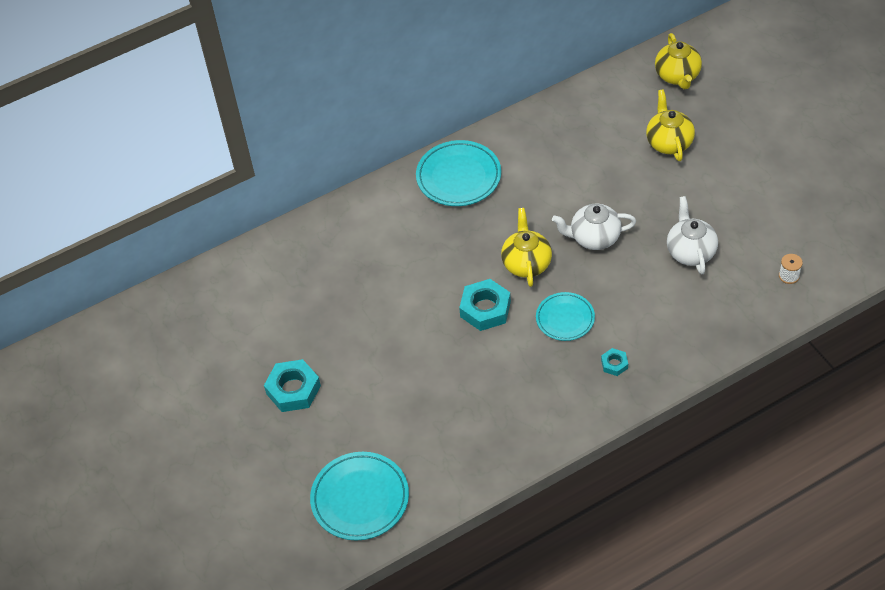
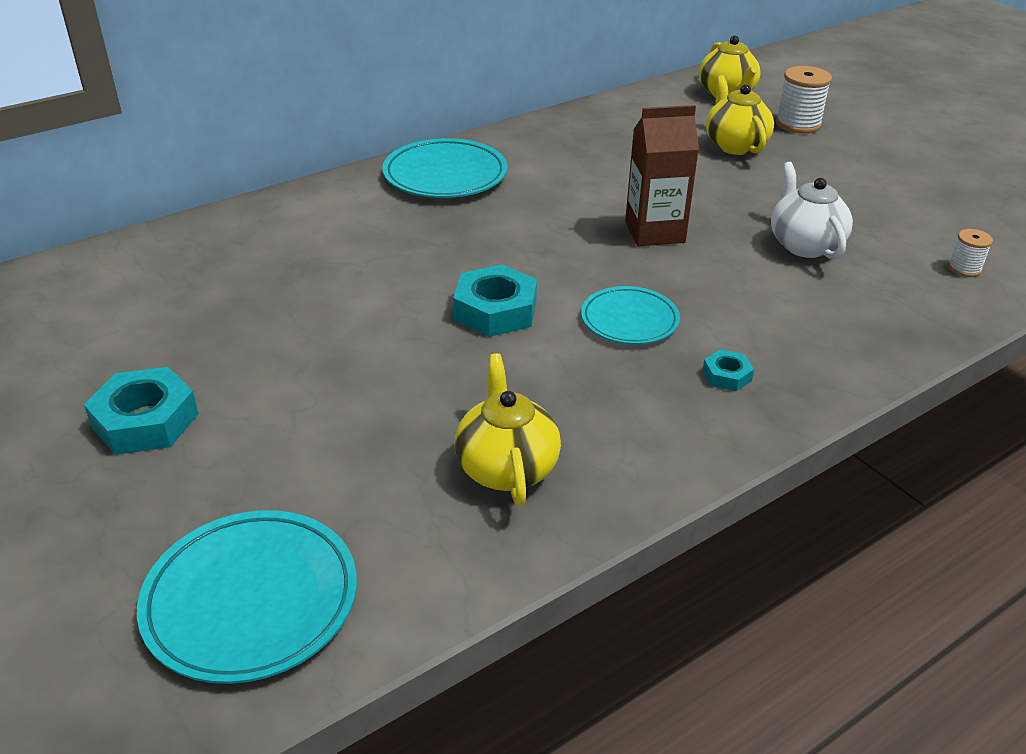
camera: 10 degrees left, 15 degrees down
(526, 263) = (556, 259): yellow teapot -> yellow teapot (506, 467)
(594, 238) = (654, 232): white teapot -> brown carton
(722, 115) = (798, 124): none -> white spool

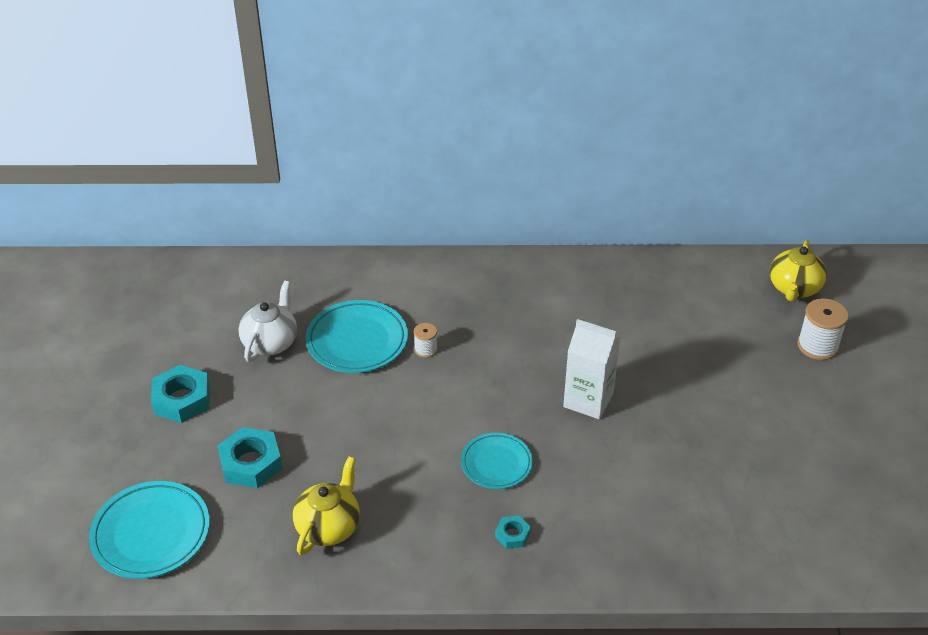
camera: 35 degrees right, 5 degrees up
(445, 175) = (496, 284): turquoise plate -> turquoise plate (357, 341)
(495, 310) = (423, 415): turquoise nut -> turquoise nut (251, 463)
(654, 232) = (588, 400): brown carton -> white carton
(735, 145) = (738, 346): yellow teapot -> none
(804, 245) = (683, 462): white teapot -> white teapot (271, 342)
(964, 268) = (779, 540): white spool -> white spool (425, 349)

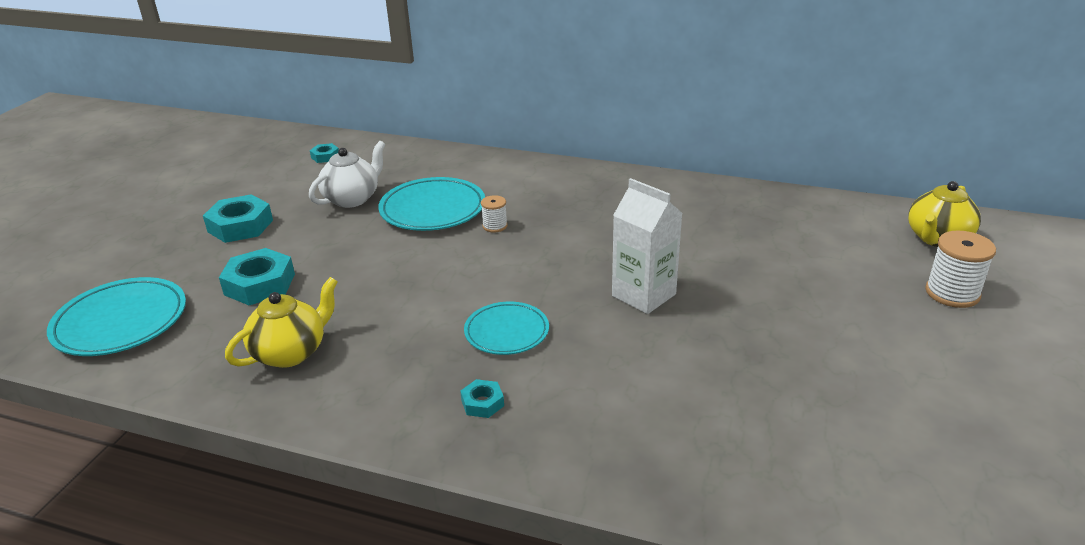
camera: 20 degrees right, 10 degrees down
(205, 291) = (325, 156): none -> turquoise nut

